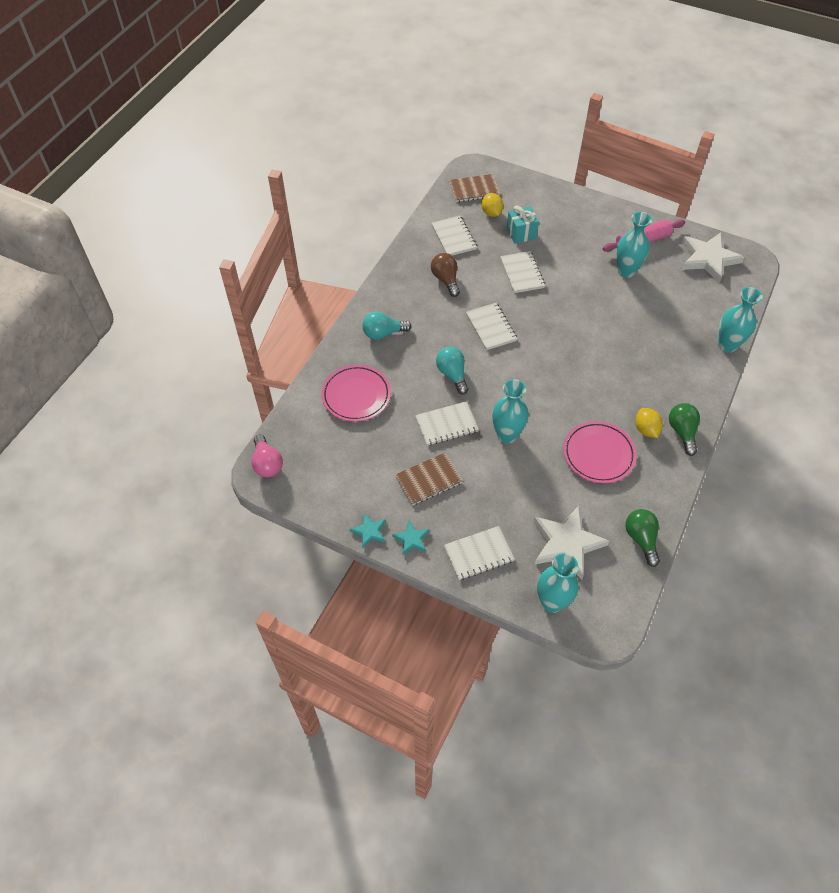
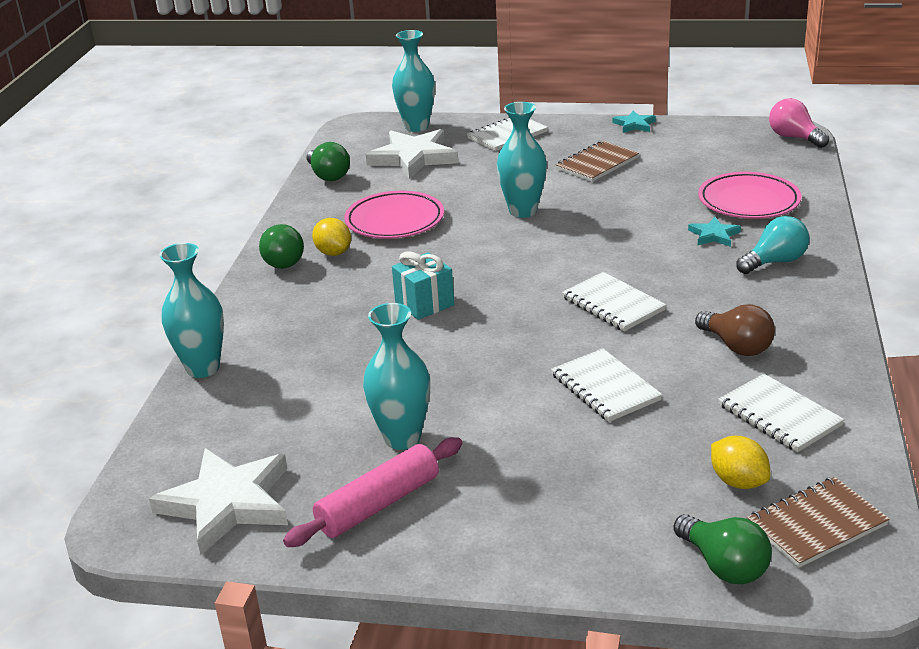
camera: 165 degrees right, 25 degrees down
(411, 539) = (585, 129): turquoise star -> turquoise star (714, 235)
(446, 425) = (607, 203): white notebook -> none
(452, 374) = (635, 245): turquoise light bulb -> none
(517, 184) = (723, 566): none -> green light bulb
(521, 233) = (648, 456): turquoise gift -> turquoise gift (424, 304)

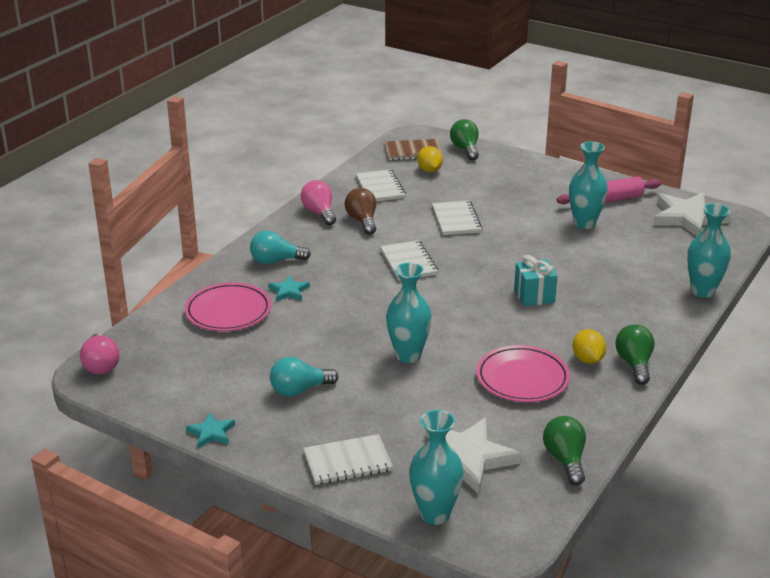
camera: 160 degrees left, 0 degrees up
(597, 163) = (299, 390): brown notebook -> turquoise light bulb
(811, 342) = (319, 213): none -> pink light bulb

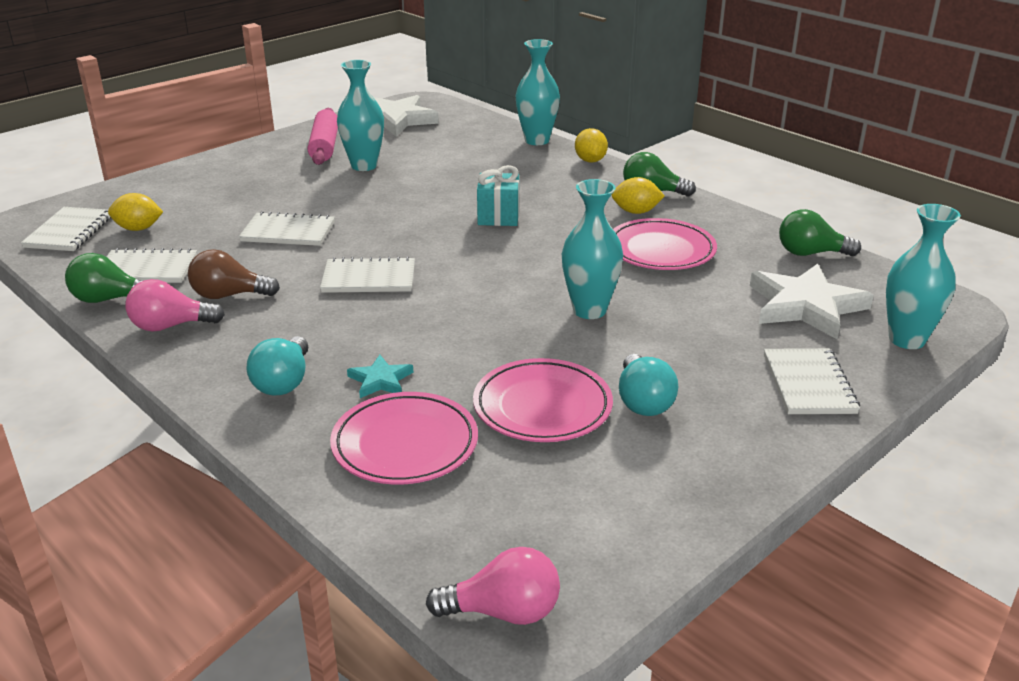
camera: 75 degrees left, 0 degrees up
(211, 433) = (732, 493): turquoise star -> none
(280, 352) = (542, 406): none -> pink plate
(413, 151) = (69, 231): brown notebook -> white notebook
(465, 149) = (109, 198): green light bulb -> green light bulb (109, 299)
(679, 324) = (590, 161): none -> yellow lemon

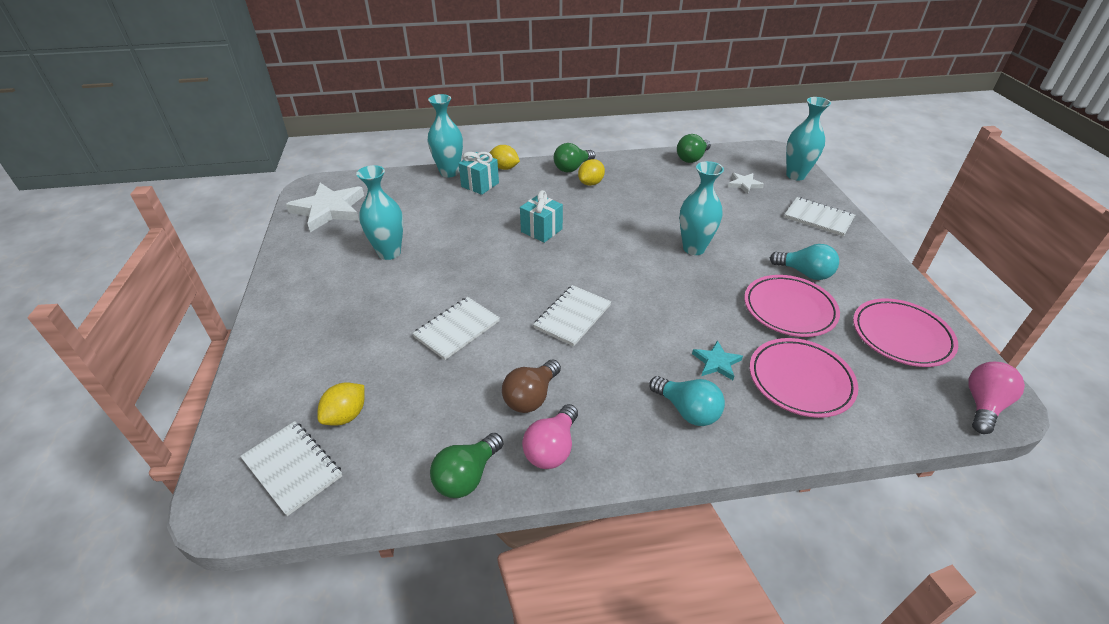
camera: 55 degrees left, 10 degrees up
(146, 269) = (434, 434): white notebook -> none
(324, 146) = (326, 257): pink rolling pin -> none
(537, 161) = (480, 185): none -> turquoise gift
(660, 250) = (646, 196): pink plate -> pink plate (901, 336)
(806, 306) = (744, 184): white star -> white star, size x0.49

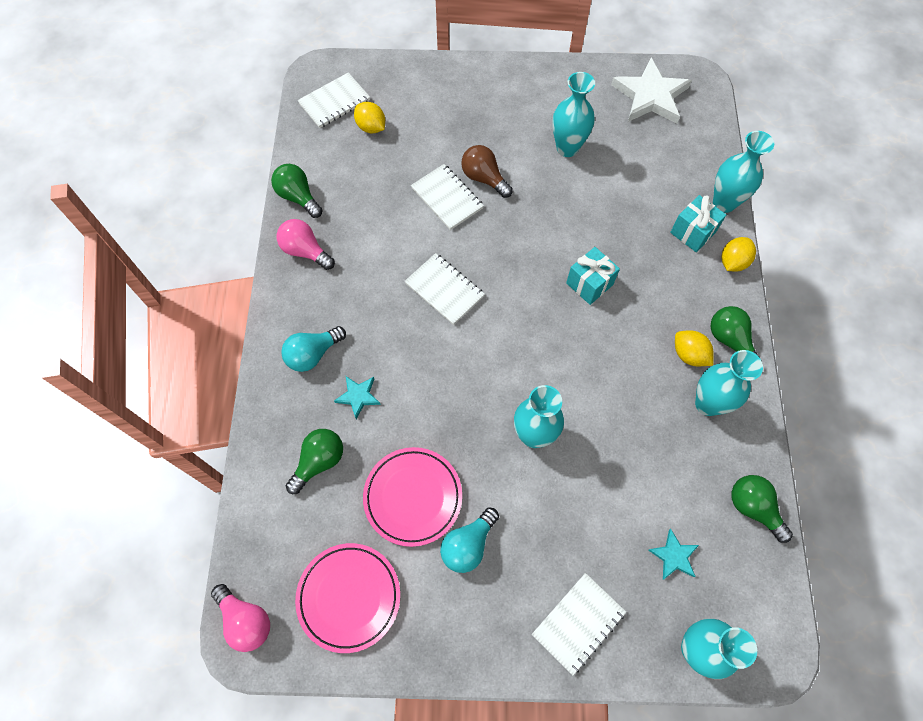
camera: 100 degrees right, 25 degrees up
(531, 397) = (357, 244): brown light bulb -> brown light bulb (484, 178)
(627, 175) = (707, 404): none -> turquoise vase
(744, 184) = (674, 556): white star -> turquoise star
(800, 380) = (319, 462): pink plate -> green light bulb

